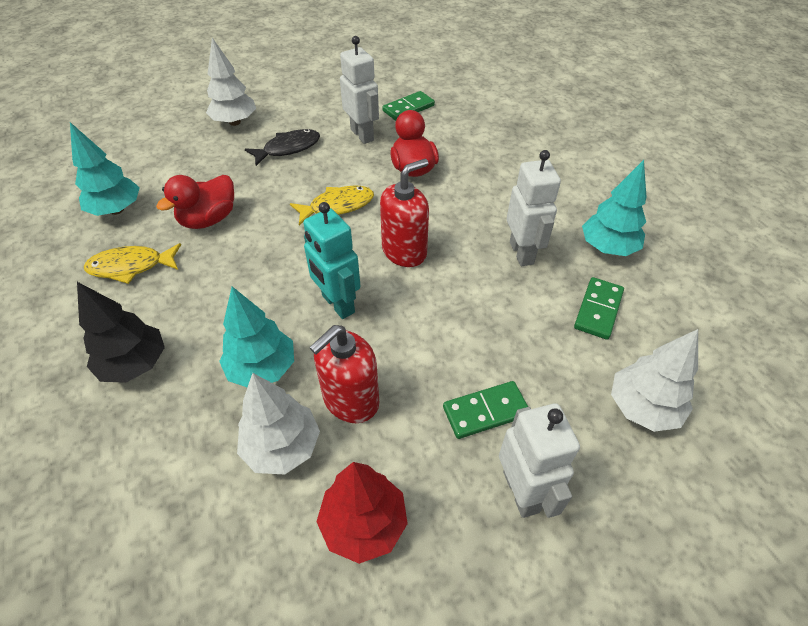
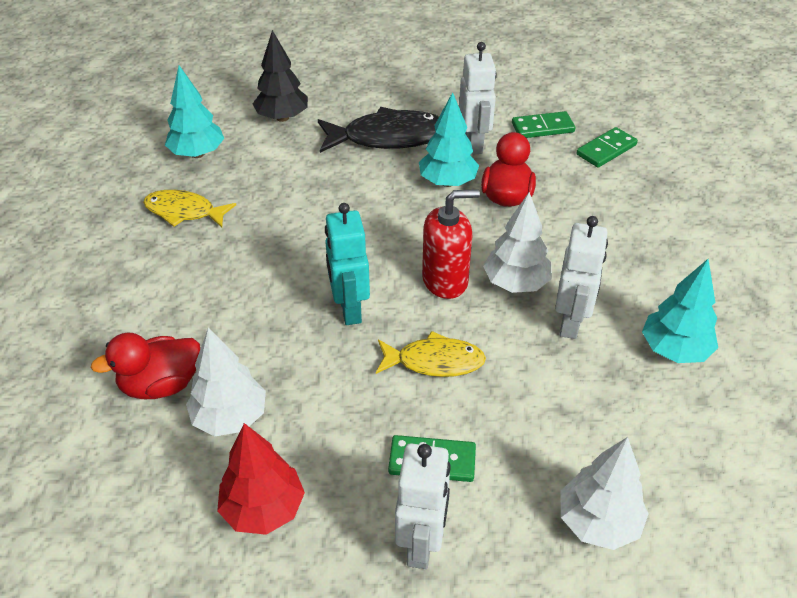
camera: 25 degrees right, 5 degrees down
(135, 364) = (146, 300): black tree -> black tree (282, 117)
(209, 219) = (274, 188): red duck -> red duck (161, 385)
(235, 122) = (350, 95): white tree -> white tree (516, 283)
(262, 368) = (249, 344): turquoise tree -> turquoise tree (447, 182)
(288, 148) = (388, 138): black fish -> black fish, size x1.56
(337, 206) = (404, 213): yellow fish -> yellow fish (434, 361)
(350, 400) = (311, 401): red soap dispenser -> none
(598, 310) = (617, 410): green domino -> green domino (606, 150)

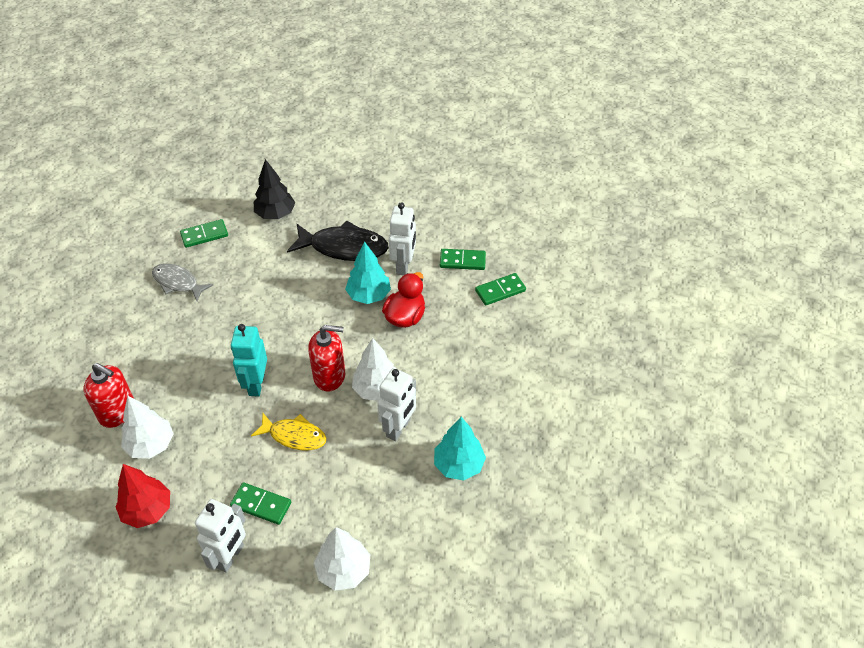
camera: 15 degrees right, 5 degrees up
(161, 385) = (117, 412): red duck -> red soap dispenser
(184, 212) = (178, 283): yellow fish -> grey fish
(197, 154) = (204, 235): turquoise tree -> green domino

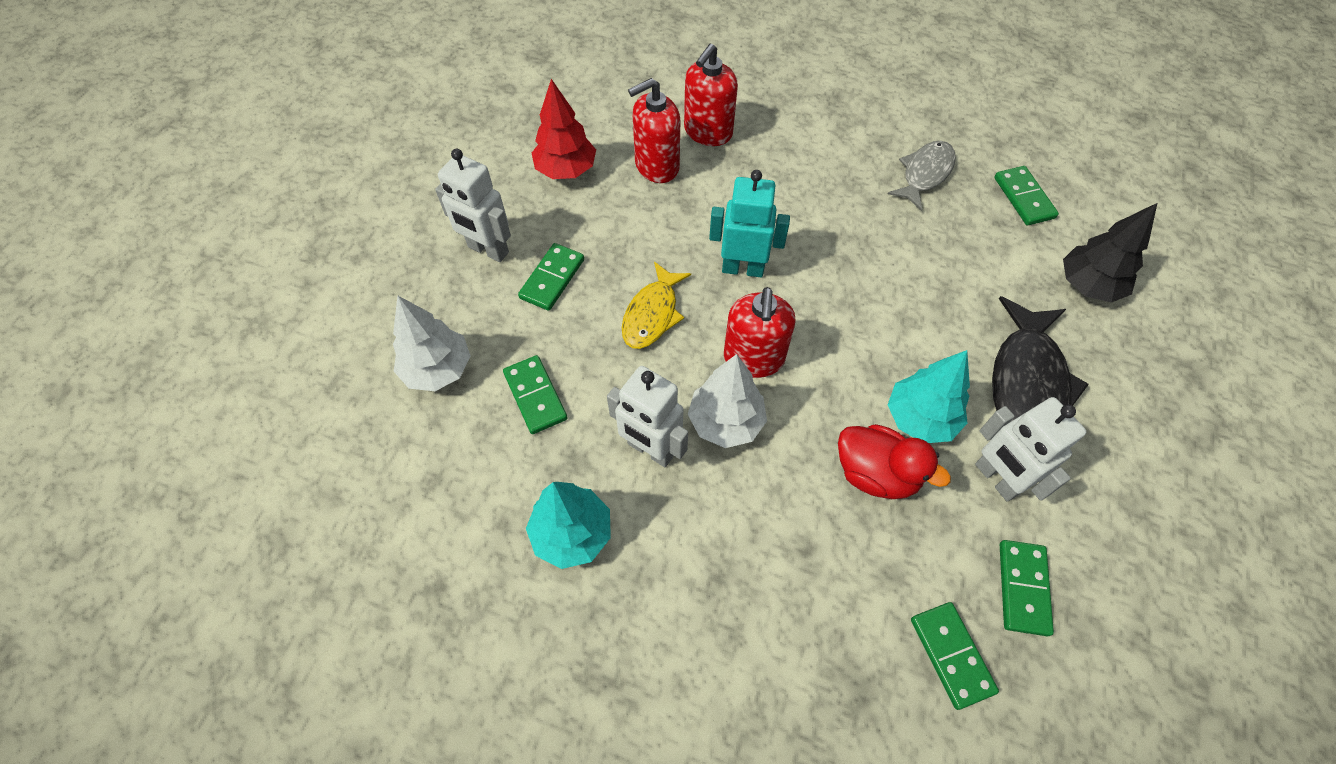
camera: 95 degrees right, 10 degrees up
(151, 445) = (656, 166): white tree -> red soap dispenser
(363, 500) = (535, 396): none -> green domino
(403, 266) = (996, 479): white robot -> white robot turned 45 degrees clockwise

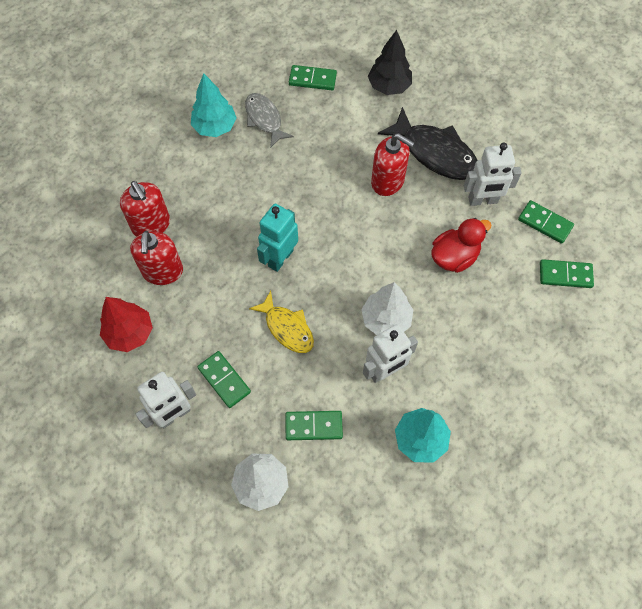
camera: 65 degrees left, 5 degrees up
(753, 358) = (350, 283): red soap dispenser -> red soap dispenser (388, 181)
(920, 418) = (431, 216): turquoise tree -> turquoise tree (215, 127)

